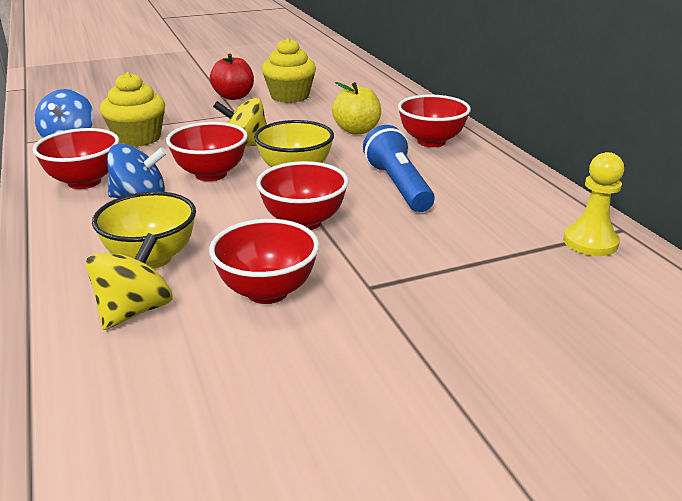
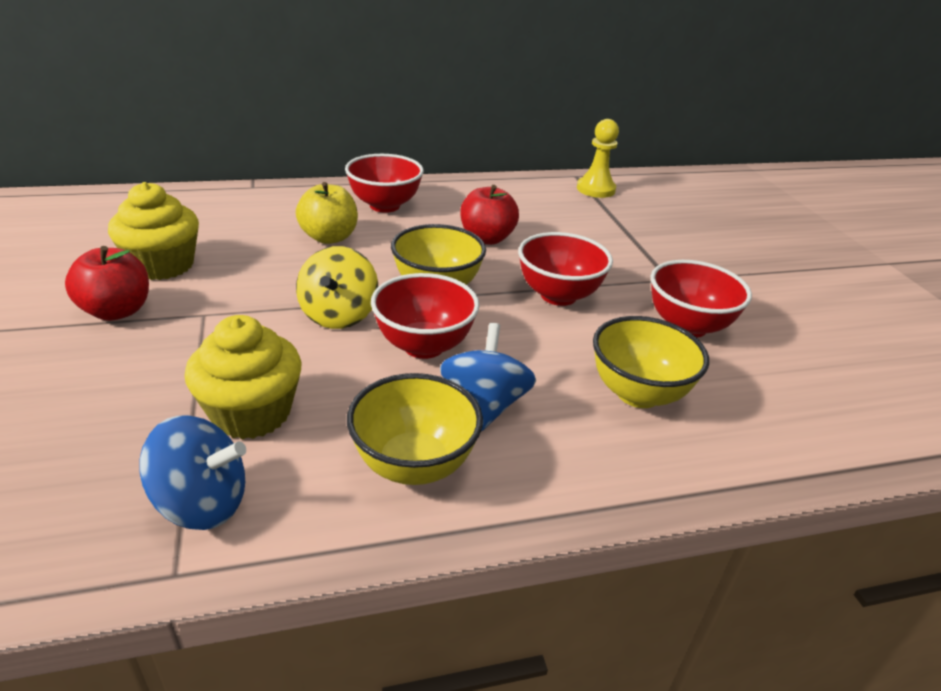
camera: 85 degrees left, 5 degrees up
(84, 182) = (414, 465): red bowl -> yellow bowl
(134, 311) = (737, 403): yellow spinning top -> none
(398, 186) = (486, 238): blue flashlight -> red apple

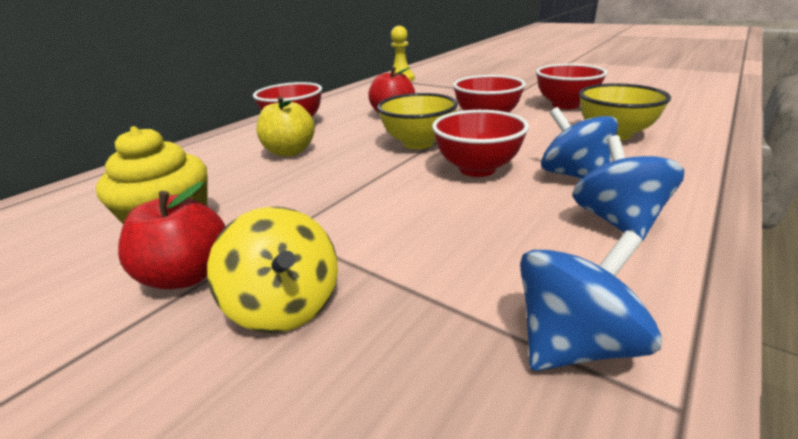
camera: 35 degrees left, 5 degrees down
(251, 413) = (463, 263): yellow cupcake -> none
(339, 315) = (390, 182): yellow spinning top -> yellow spinning top (285, 305)
(414, 465) = (617, 221): yellow bowl -> blue spinning top

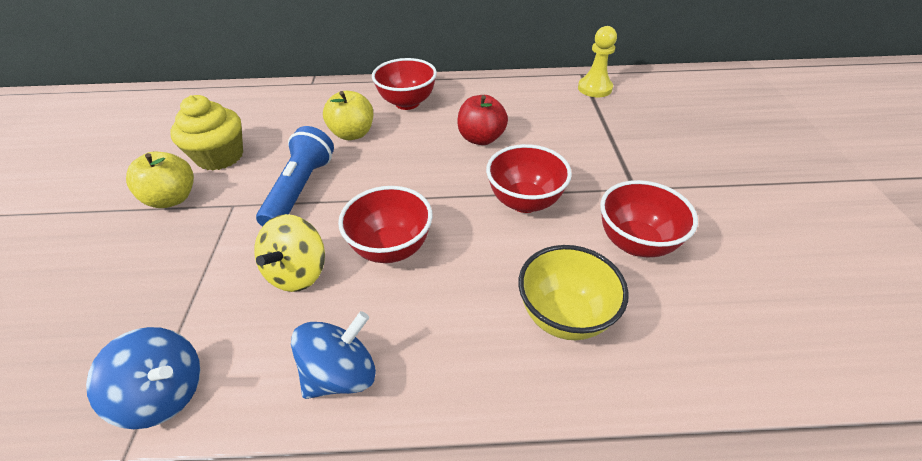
camera: 50 degrees right, 15 degrees up
(187, 275) = (173, 198): red apple -> yellow apple
(285, 305) = (159, 252): yellow spinning top -> yellow spinning top (298, 272)
(328, 190) = (301, 189): none -> blue flashlight
(418, 143) = (422, 188): yellow bowl -> none
(573, 175) = (421, 316): blue spinning top -> none

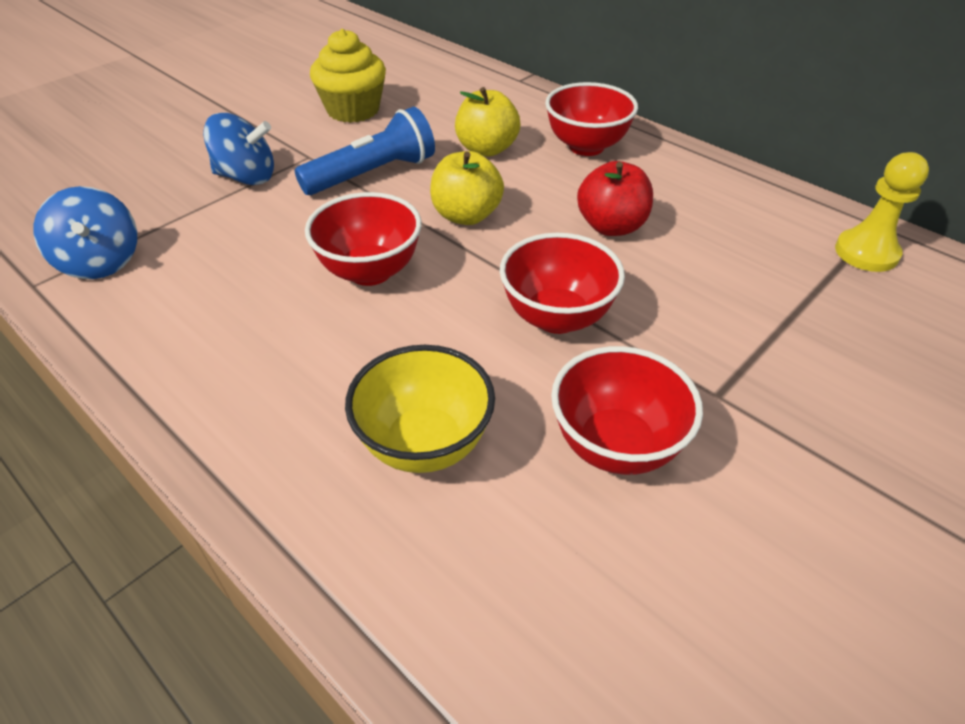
camera: 45 degrees right, 0 degrees up
(173, 198) = (278, 126): yellow apple -> yellow apple (466, 215)
(298, 272) = (278, 240): yellow spinning top -> none
(341, 374) = (201, 336): blue spinning top -> blue spinning top (247, 177)

